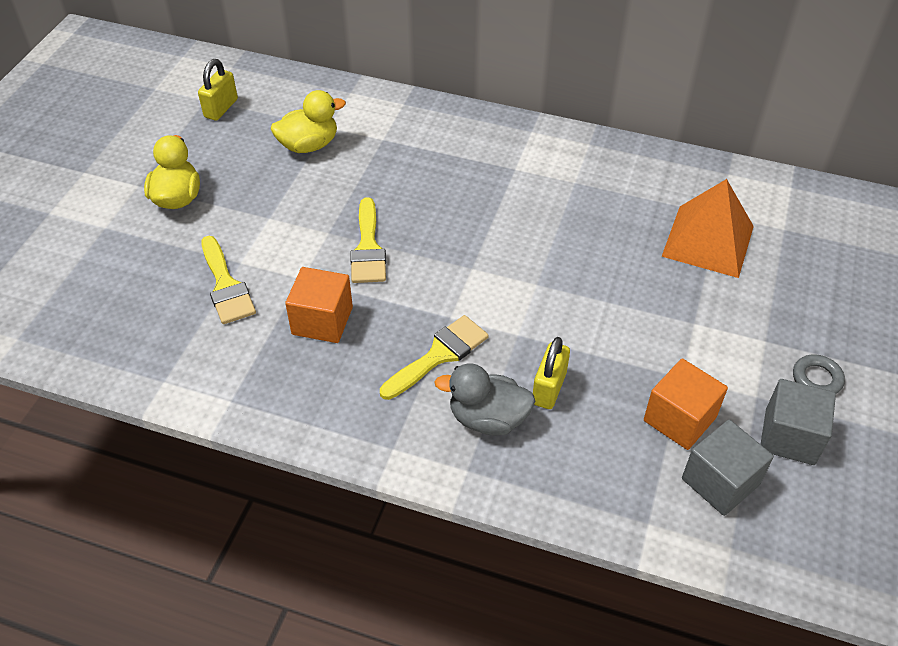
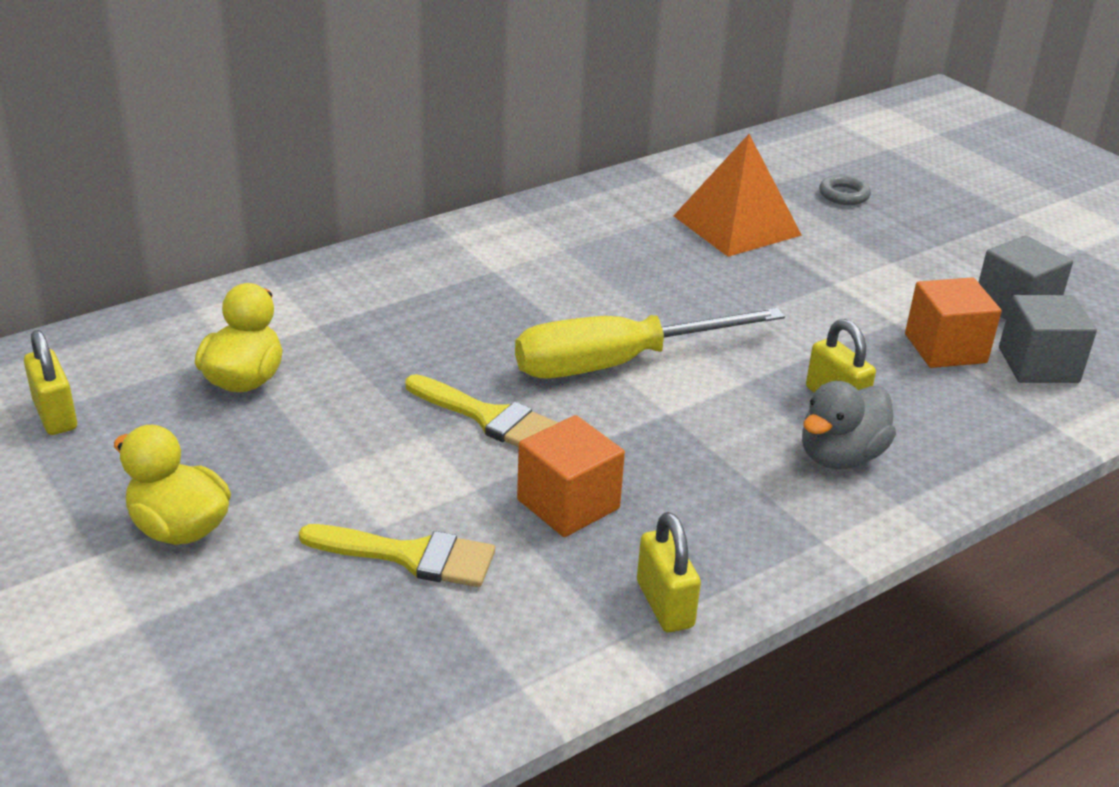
camera: 55 degrees left, 15 degrees down
(272, 404) = (664, 604): none -> yellow padlock
(439, 355) = (716, 446): yellow brush -> none
(477, 270) = (617, 363): none -> yellow screwdriver
(817, 379) = (961, 261): grey ring -> grey ring (844, 195)

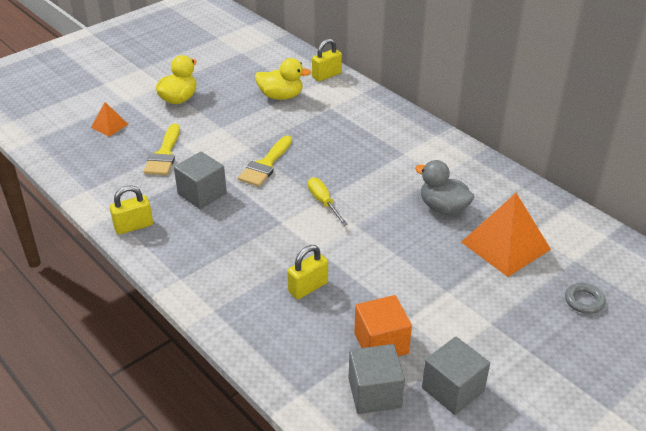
camera: 85 degrees right, 5 degrees up
(55, 415) = (246, 60): yellow padlock -> yellow padlock (326, 75)
(250, 653) = (109, 126): none -> orange pyramid
(568, 504) = (202, 194): orange cube -> grey cube
(617, 363) = (323, 202): yellow screwdriver -> yellow screwdriver, size x0.48
(840, 456) = (252, 287): grey duck -> grey duck (443, 208)

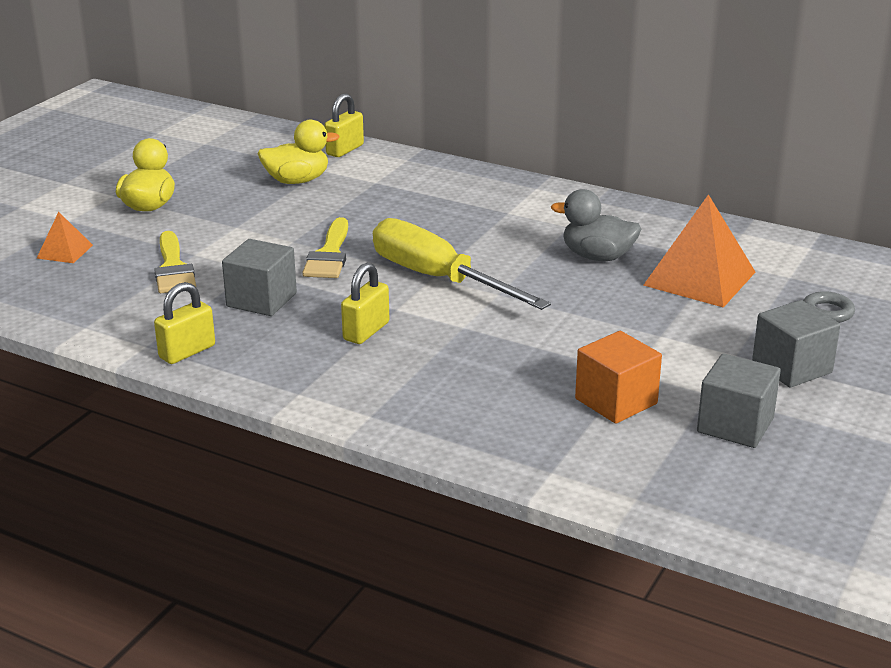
camera: 20 degrees left, 10 degrees down
(308, 287) = (481, 367): yellow padlock -> yellow padlock (366, 331)
(323, 202) = (438, 279): yellow screwdriver -> yellow screwdriver, size x2.07
(374, 393) = (643, 450): grey cube -> grey cube (791, 367)

